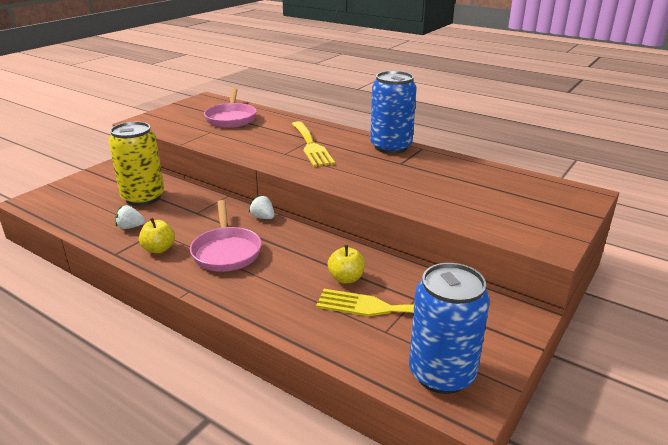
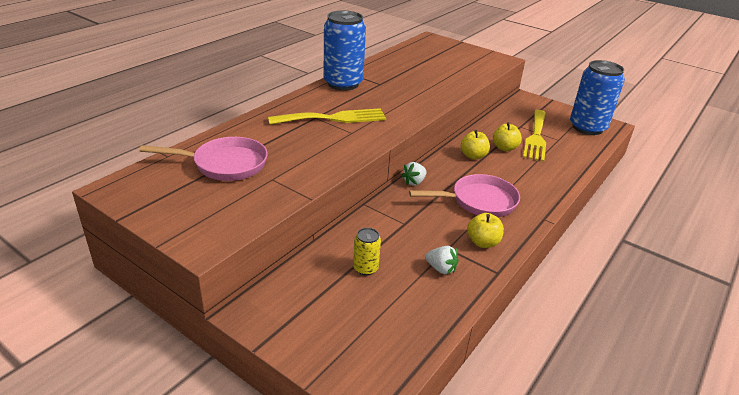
camera: 90 degrees left, 5 degrees up
(130, 227) = (441, 269): white strawberry -> white strawberry turned 60 degrees counterclockwise
(143, 197) = (365, 268): yellow can -> yellow can, size x0.46
(320, 254) = (473, 156): none -> yellow apple

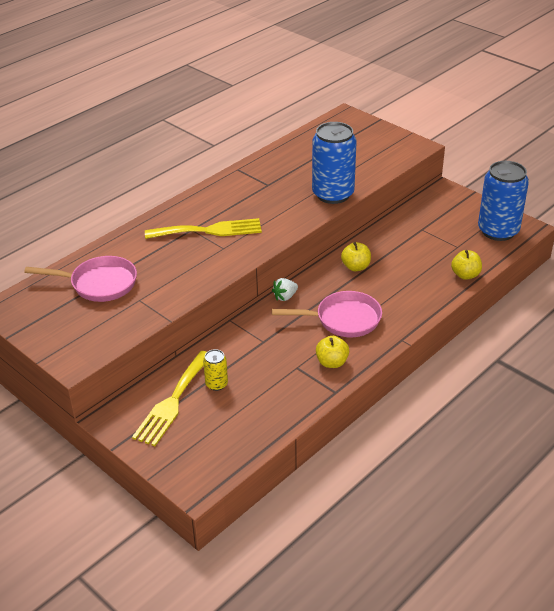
camera: 10 degrees right, 5 degrees up
(343, 83) = (229, 185): blue can -> blue can (333, 194)
(441, 269) = (284, 387): white strawberry -> none
(504, 148) = (393, 257): yellow apple -> yellow apple (465, 275)
(536, 137) = (433, 244): yellow fork -> yellow fork (173, 401)

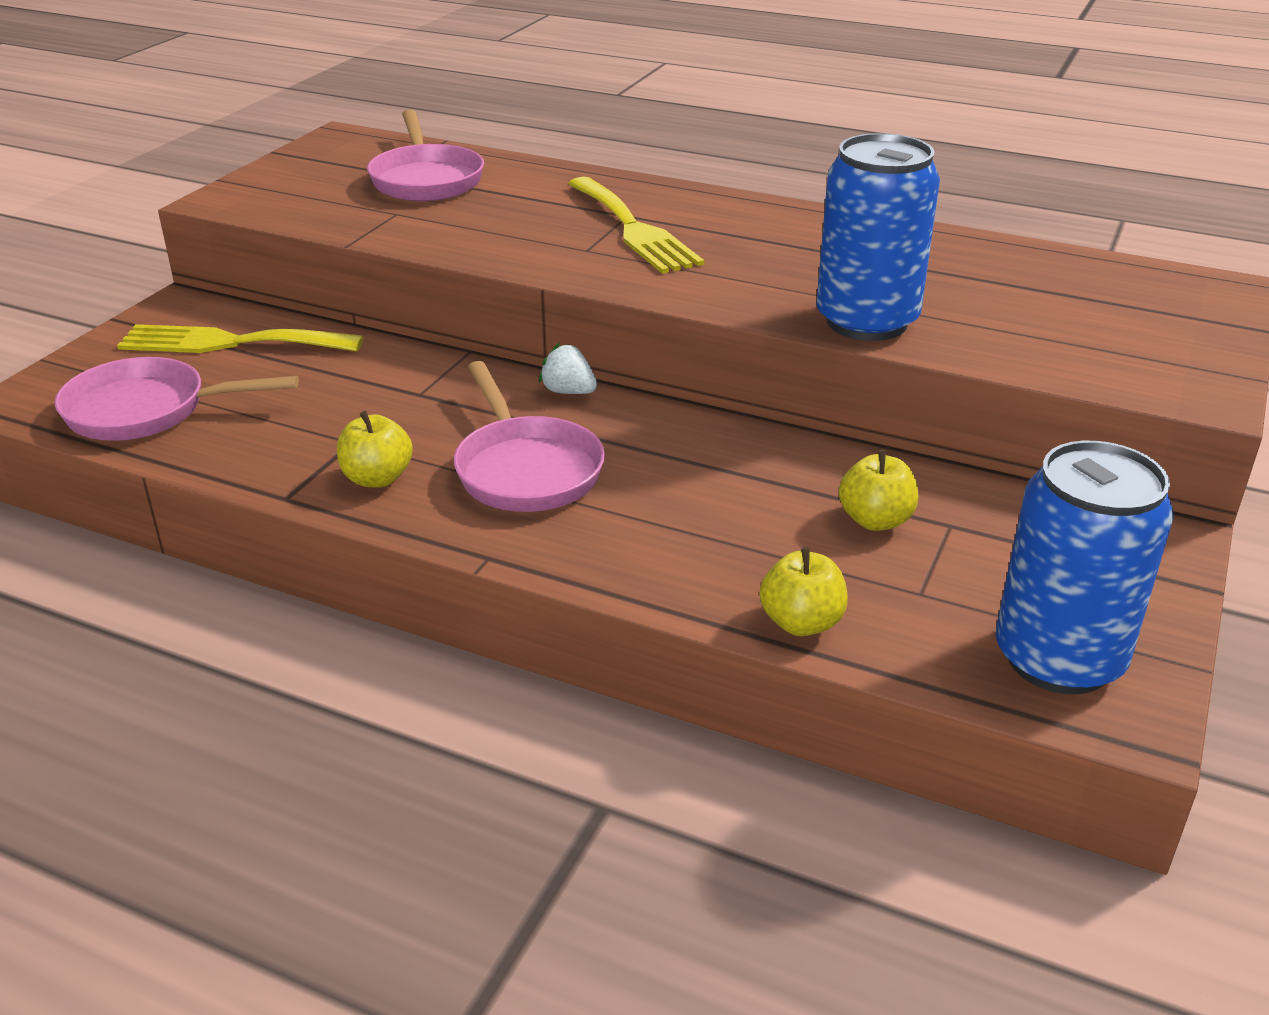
camera: 70 degrees right, 5 degrees down
(216, 384) = (283, 371): yellow can -> none
(232, 435) = (146, 411): none -> pink pan
(356, 267) = (724, 455): yellow apple -> yellow apple (875, 520)

